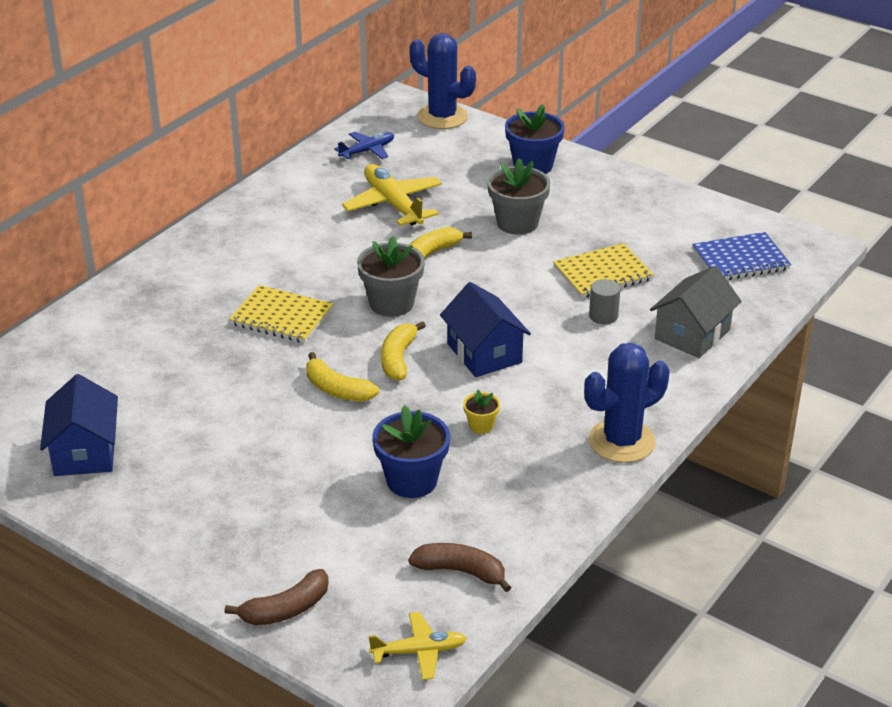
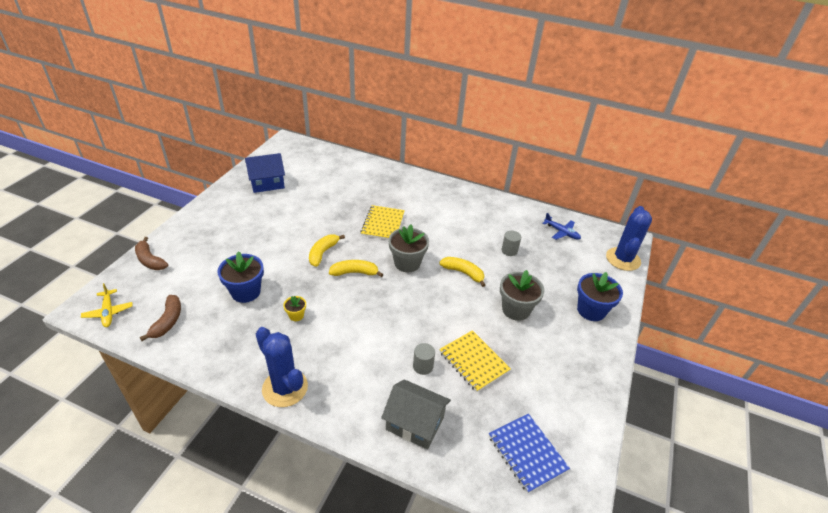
camera: 75 degrees right, 5 degrees up
(393, 204) = (509, 250): yellow plane -> grey cylinder
(484, 353) = (367, 309): blue house -> none

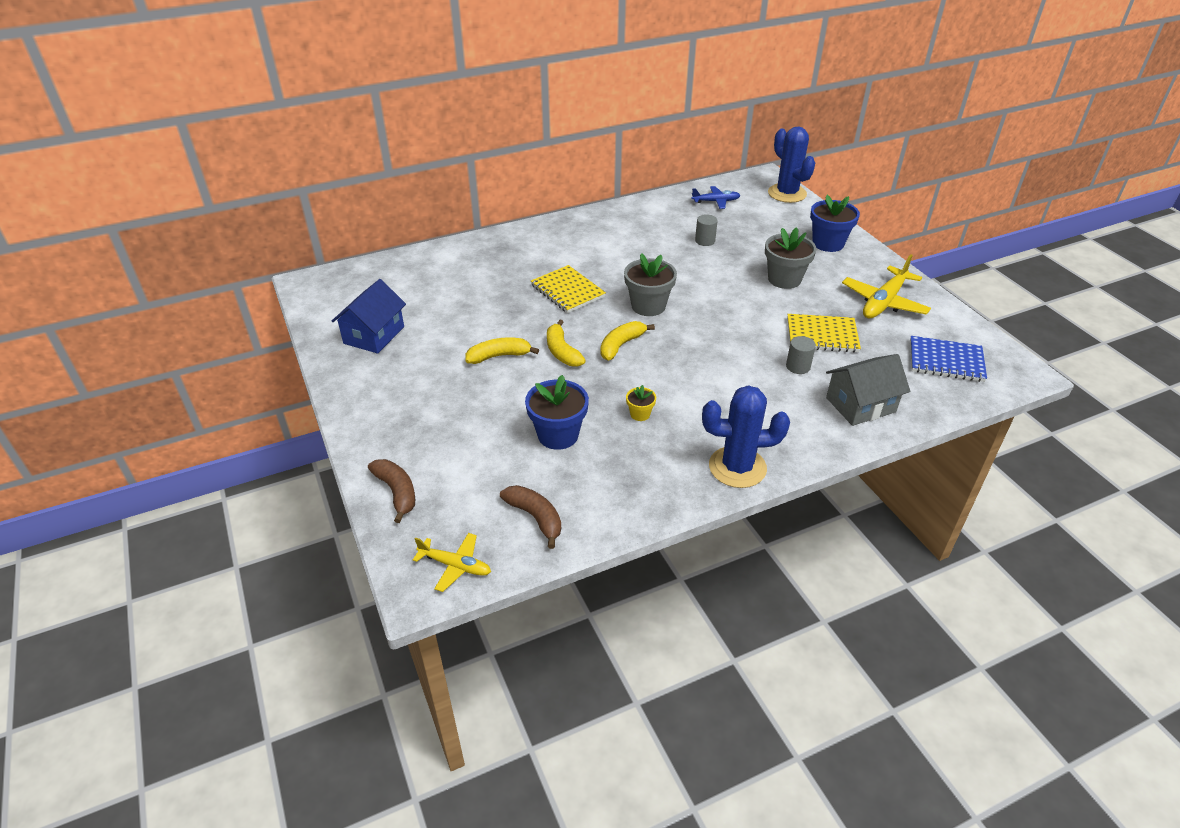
camera: 45 degrees left, 0 degrees up
(150, 260) = (397, 492): brown banana -> brown banana turned 120 degrees counterclockwise
(463, 273) = (703, 281): yellow banana -> yellow banana (499, 356)
(558, 377) = (884, 302): none -> yellow plane

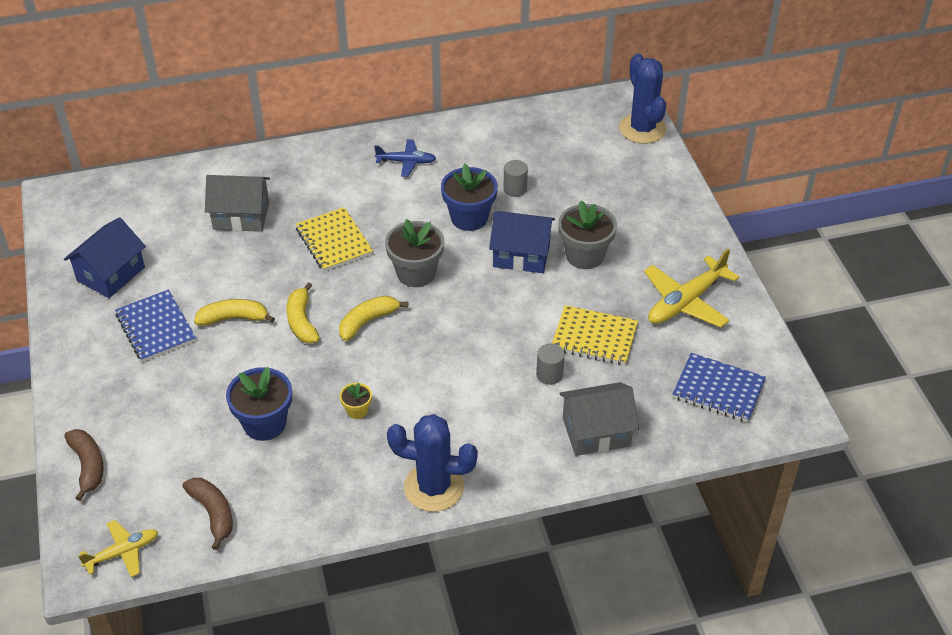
camera: 10 degrees right, 5 degrees up
(429, 371) = (156, 327): none -> blue notebook
(455, 566) = (122, 552): yellow plane -> yellow plane turned 60 degrees counterclockwise
(479, 281) = (241, 216): none -> grey house
(716, 201) = (551, 131): blue plane -> blue plane (406, 162)
(732, 284) = (521, 255): none -> blue house
(828, 243) = (659, 210): blue flower pot -> blue flower pot (469, 218)

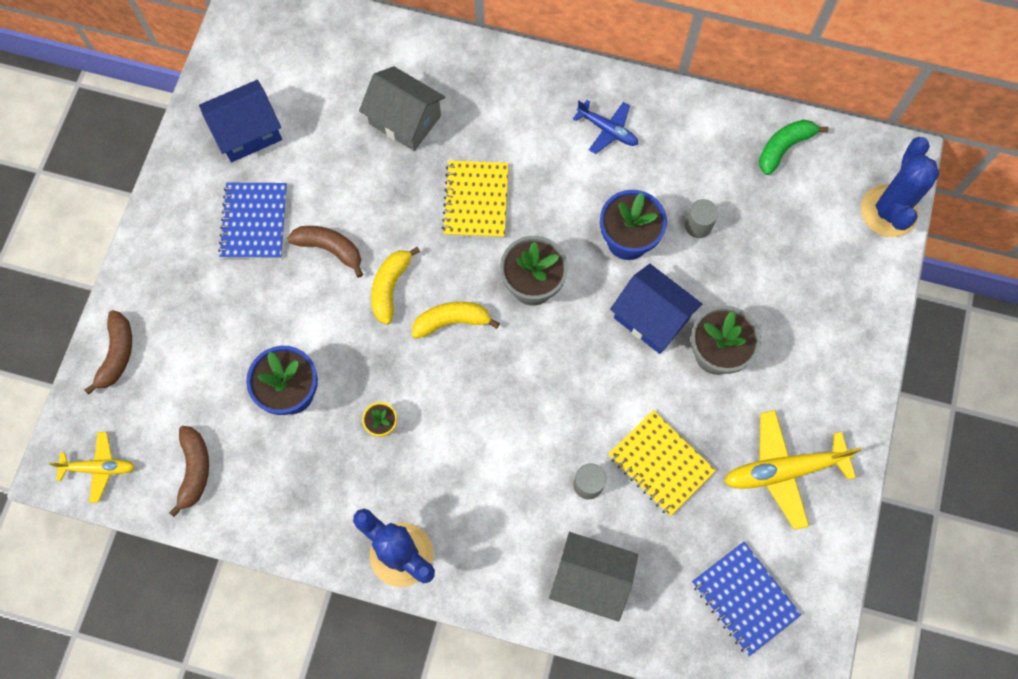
camera: 30 degrees right, 25 degrees up
(233, 318) = (330, 249): yellow banana -> brown banana
(543, 123) = (784, 148): none -> green banana

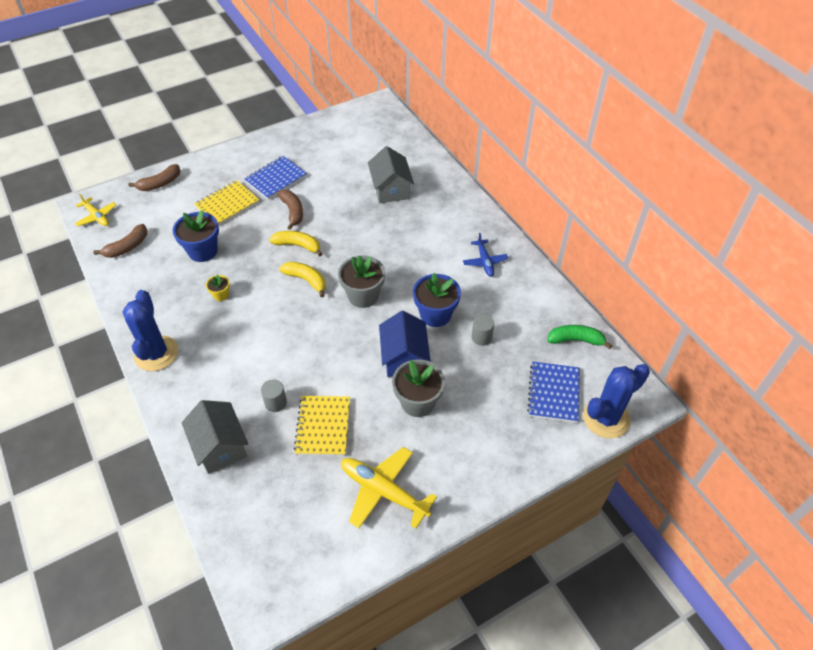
camera: 45 degrees right, 20 degrees down
(247, 132) = (317, 146): blue house -> none
(390, 287) = (298, 245): yellow banana -> yellow banana turned 45 degrees clockwise
(476, 200) = (382, 242): yellow notebook -> yellow notebook (227, 205)
(744, 598) = (281, 534): blue notebook -> blue notebook (553, 393)

